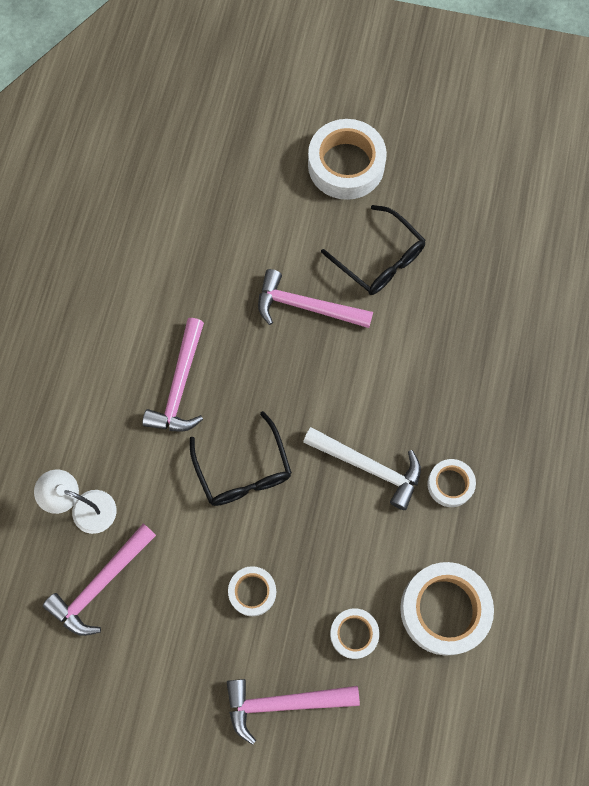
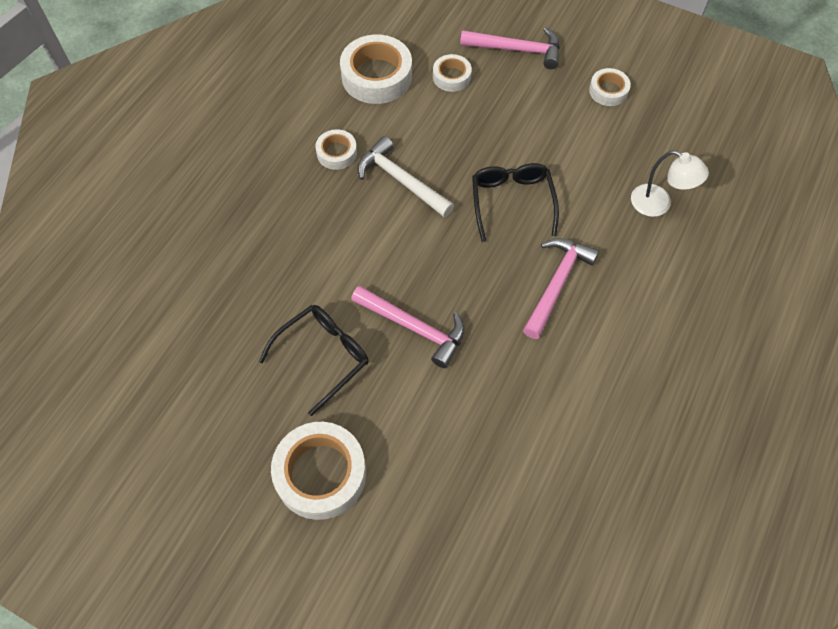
camera: 165 degrees left, 10 degrees down
(101, 584) = (649, 149): pink hammer -> none
(252, 592) = (524, 118): white tape -> white tape (608, 91)
(380, 260) = (323, 356): black glasses -> black glasses turned 75 degrees clockwise

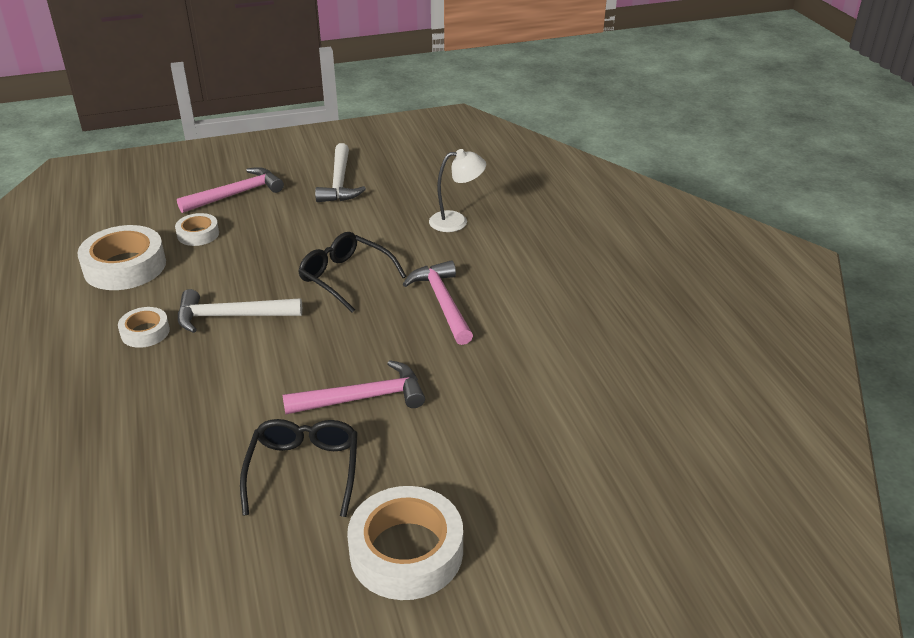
camera: 45 degrees left, 25 degrees down
(608, 91) = (340, 182): white tape -> white hammer

